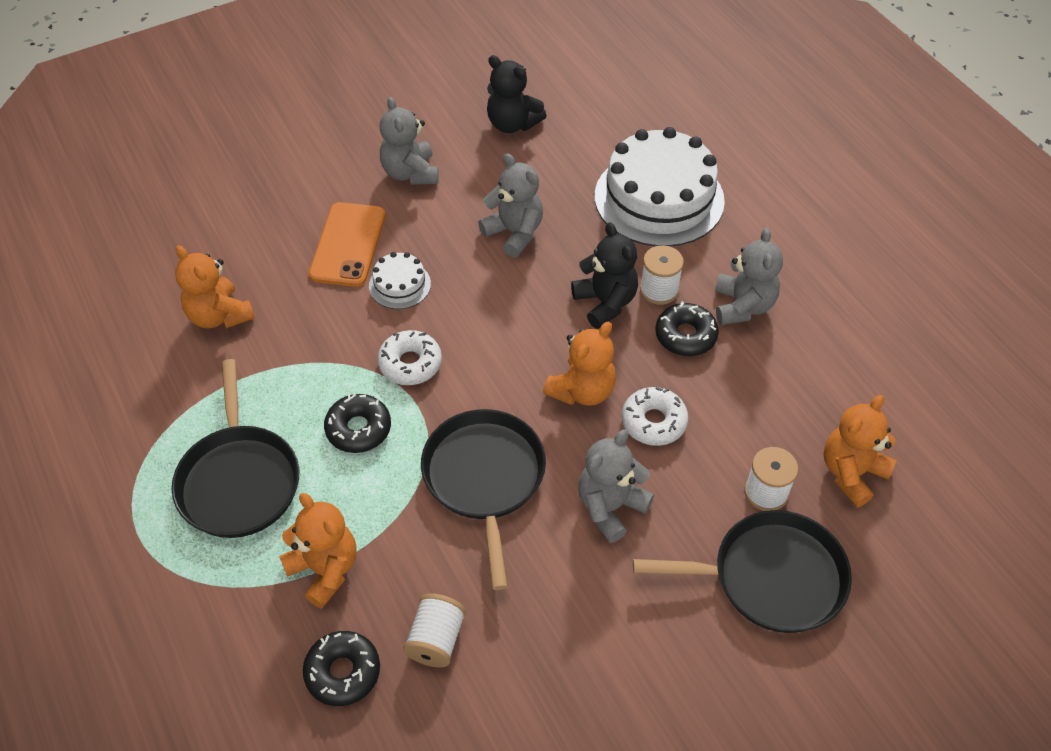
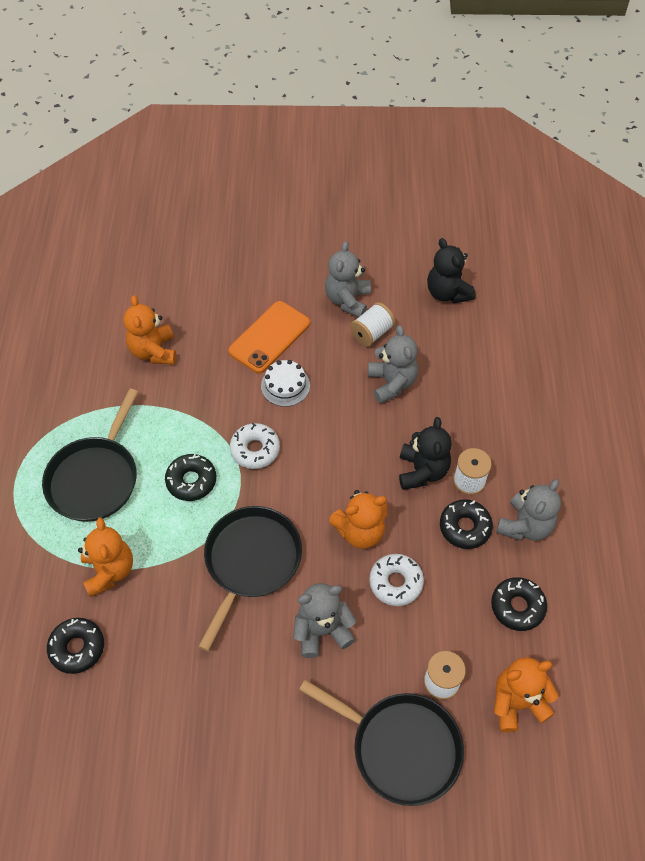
camera: 30 degrees right, 5 degrees up
(436, 640) = (147, 660): white spool -> white spool (371, 333)
(659, 198) = (519, 405): white cake -> none
(788, 384) = (517, 606): none -> black donut

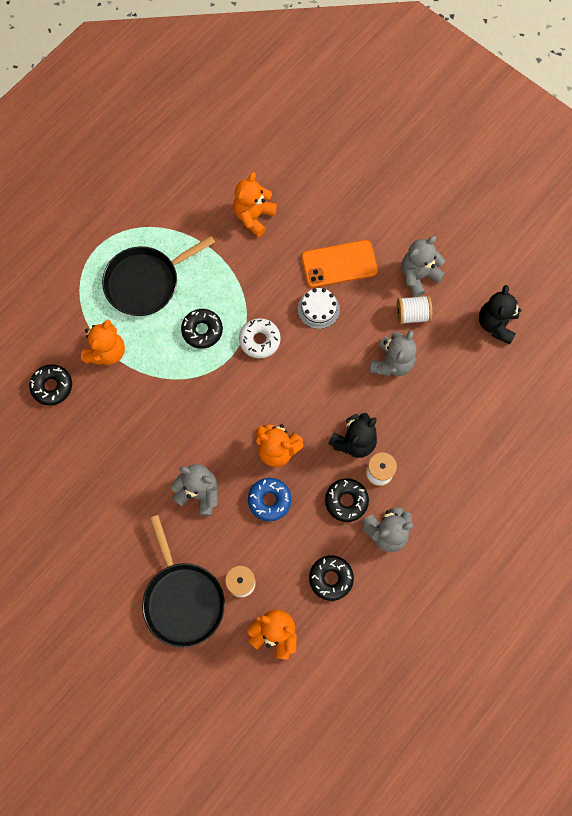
camera: 40 degrees right, 15 degrees up
(251, 561) = (193, 414): black pan -> none
(396, 582) = (269, 500): white donut -> blue donut

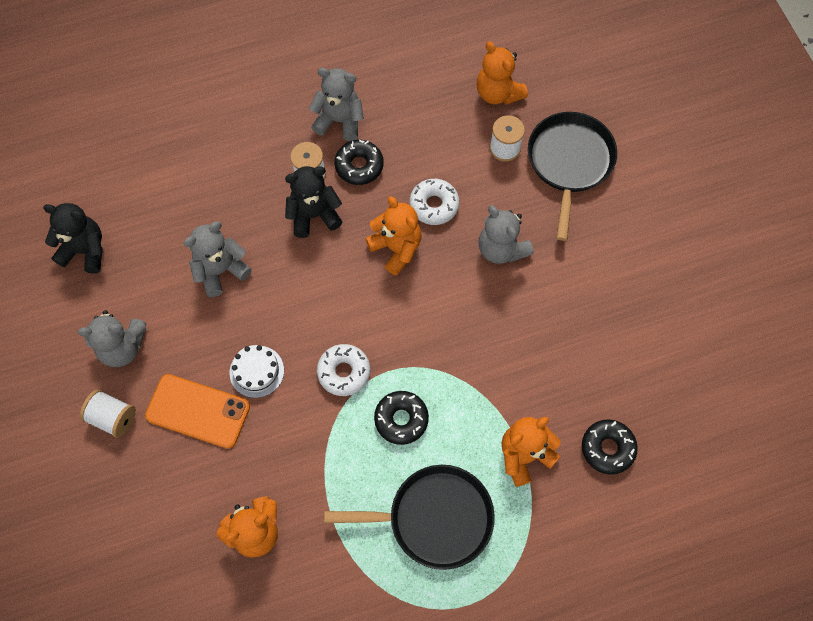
camera: 150 degrees left, 5 degrees down
(269, 500) = (434, 205): blue donut -> white donut
(331, 578) = (418, 110): black donut -> none
(412, 314) = (162, 308): white spool -> white spool (113, 417)
(496, 324) = (85, 250): black teddy bear -> black teddy bear turned 120 degrees counterclockwise

